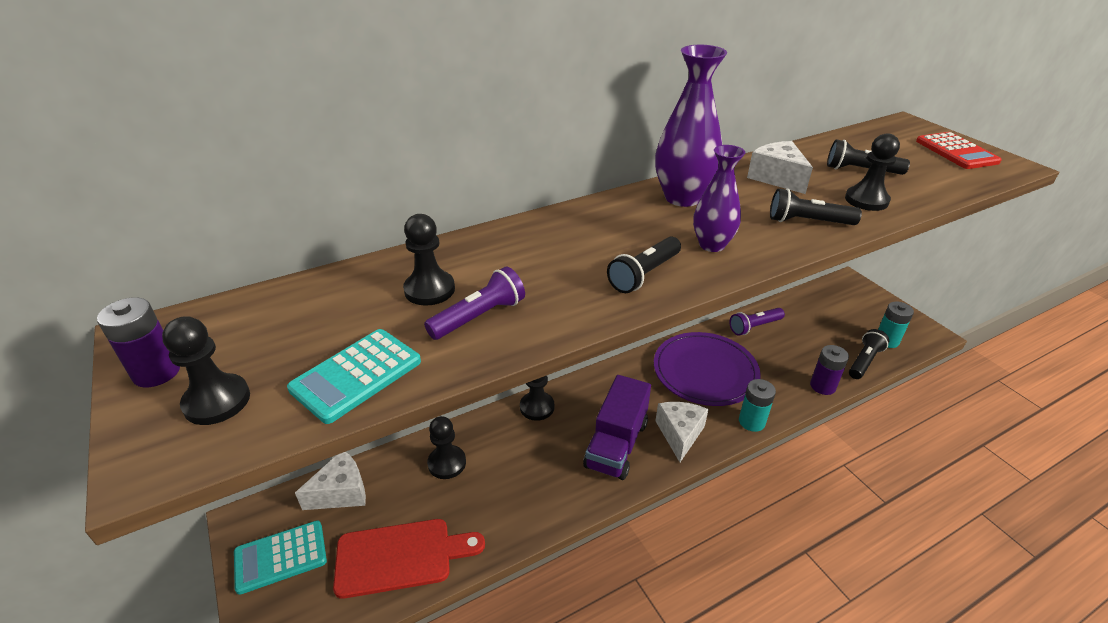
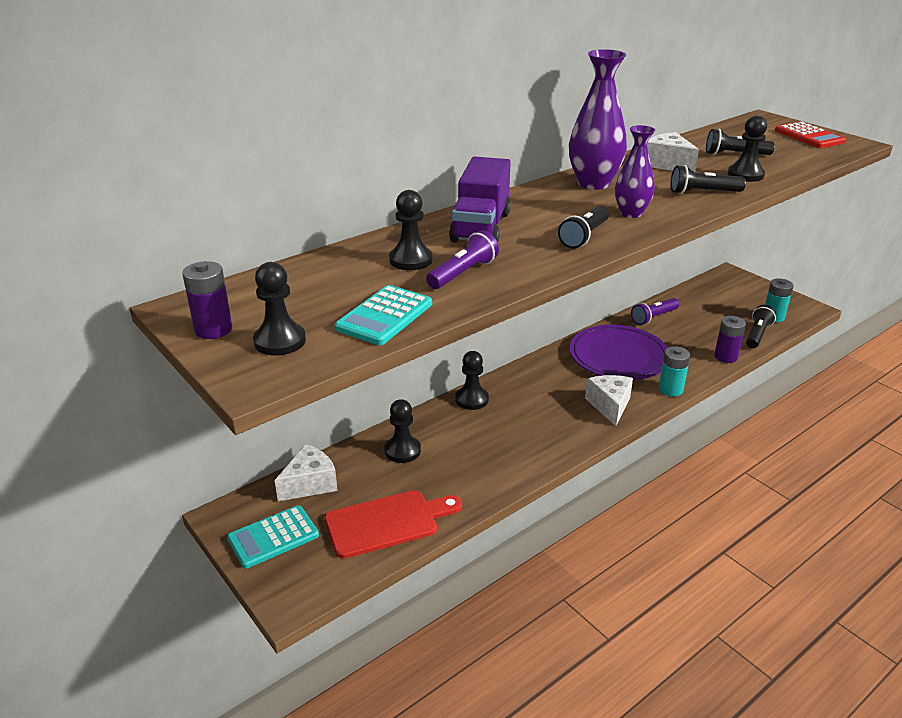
camera: 10 degrees left, 5 degrees down
(616, 444) = (555, 419): purple truck -> purple truck (481, 227)

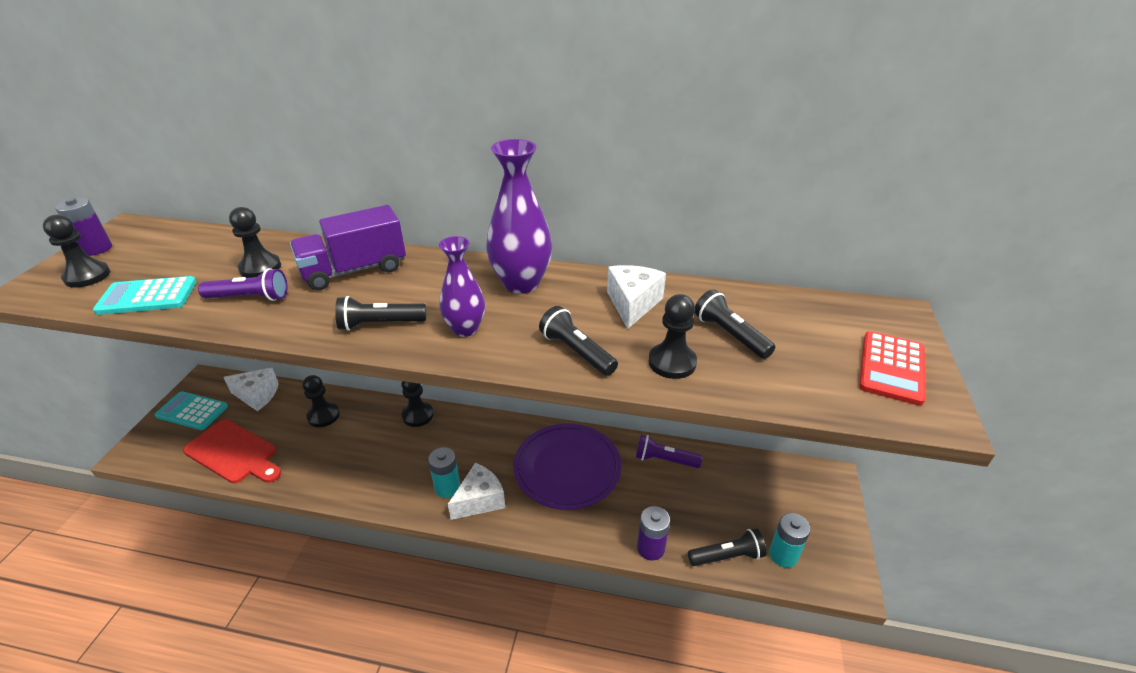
camera: 50 degrees right, 5 degrees up
(670, 389) = (546, 531): turquoise battery -> turquoise battery (447, 487)

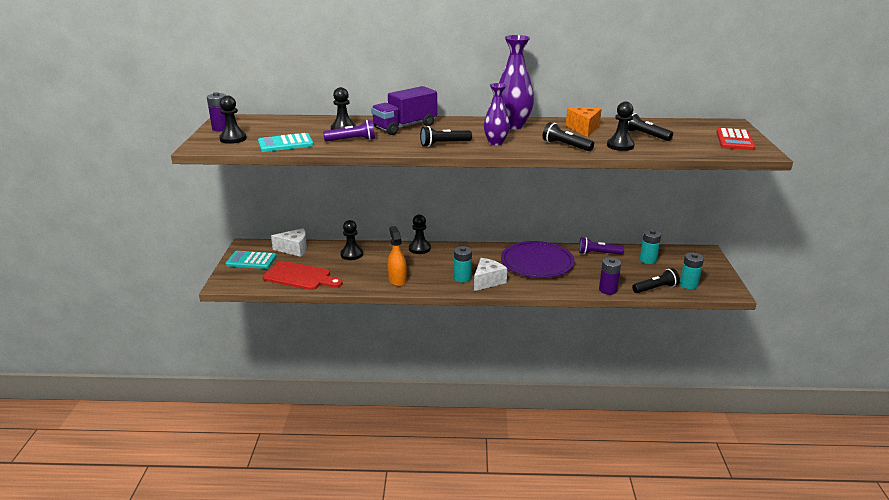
camera: 10 degrees left, 10 degrees down
(356, 479) = (397, 280): none -> orange spray bottle
(632, 304) = (584, 129): white cheese -> orange cheese
(735, 485) = (648, 260): none -> turquoise battery

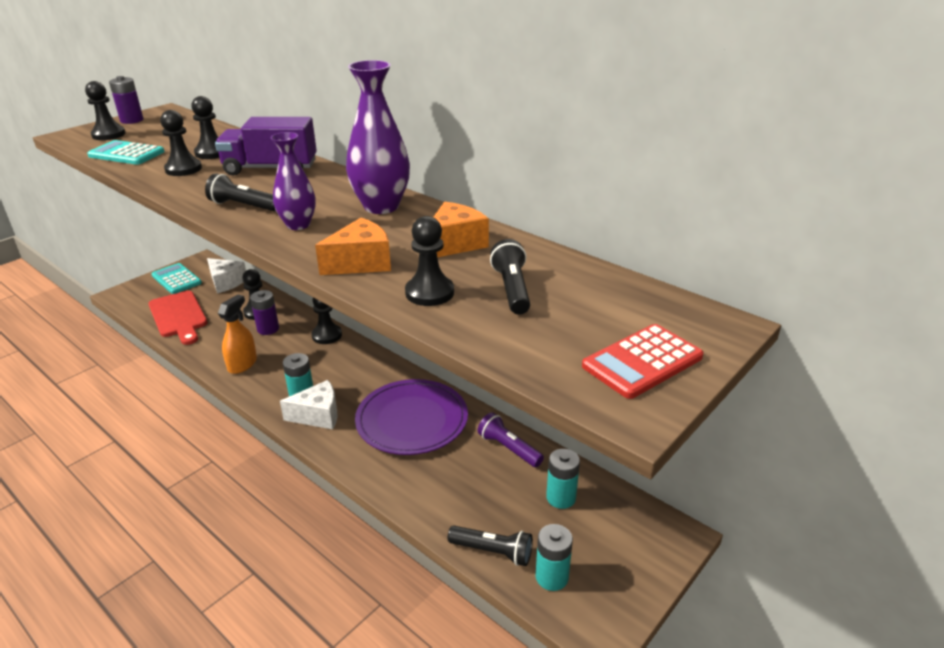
camera: 40 degrees right, 5 degrees up
(352, 140) = (183, 169): purple flashlight -> black pawn
(565, 146) = (361, 263): black flashlight -> orange cheese
(608, 290) = (426, 512): purple battery -> purple battery (268, 329)

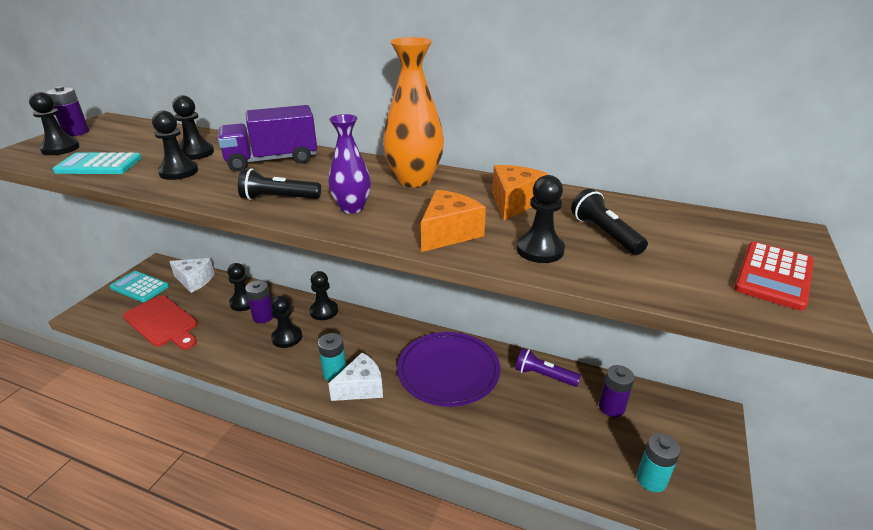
camera: 20 degrees left, 0 degrees up
(242, 364) = (257, 356): orange spray bottle -> none
(278, 353) = (287, 337): none -> black pawn
(381, 206) = (414, 180): purple vase -> orange vase
(493, 552) = (592, 472): black flashlight -> none
(561, 498) = (611, 407): turquoise battery -> purple battery

